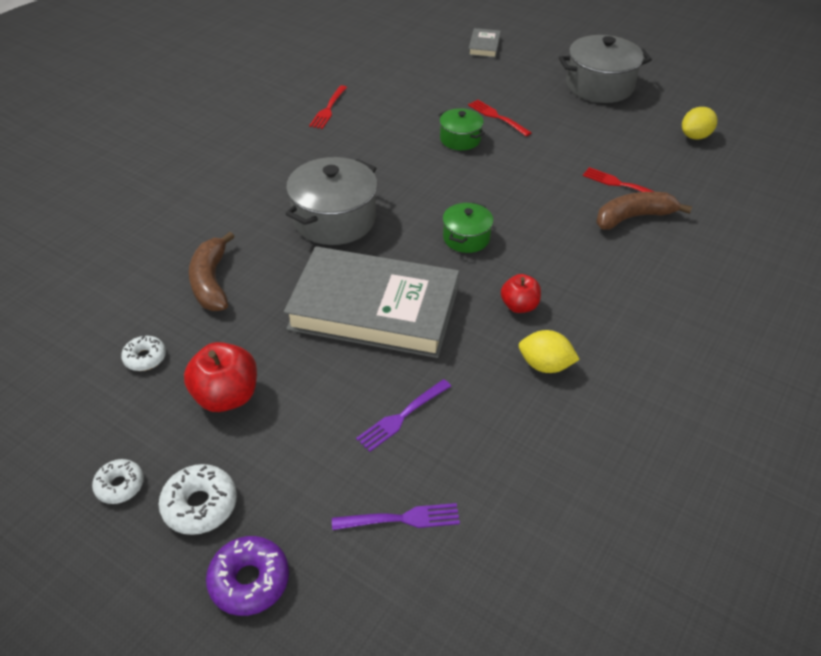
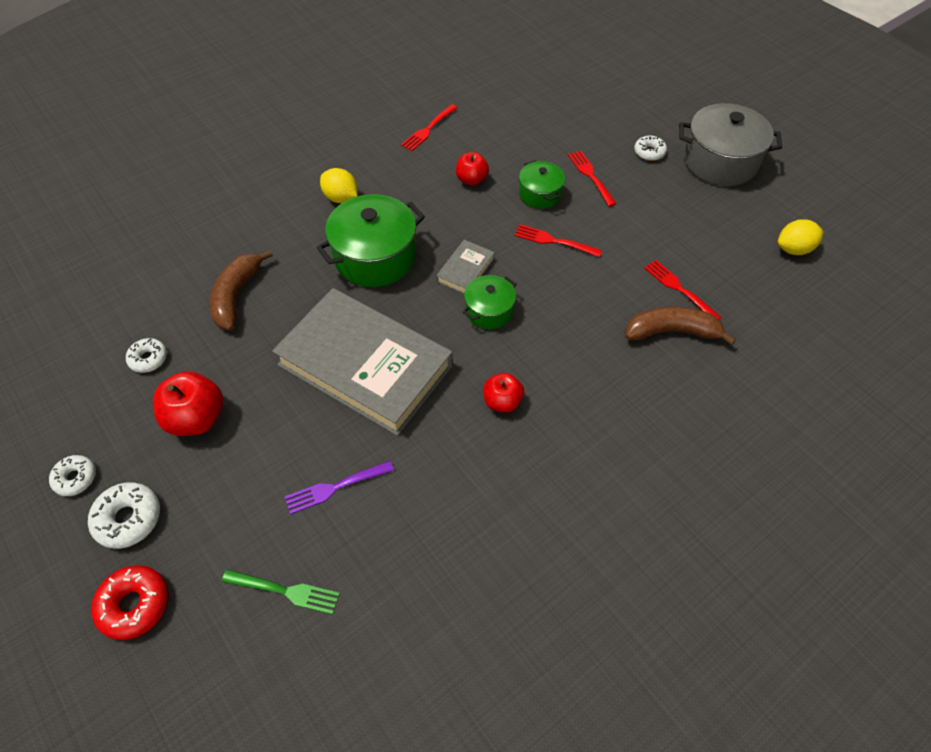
camera: 20 degrees right, 10 degrees up
(249, 581) = (134, 605): purple donut -> red donut
(334, 219) = (375, 257): grey pot -> green pot
(392, 140) = (471, 180): none -> red apple
(400, 519) = (284, 591): purple fork -> green fork
(484, 46) = (621, 85): grey book -> grey book (465, 270)
(494, 172) = (554, 241): none -> red fork
(537, 90) = (649, 152): none -> white donut
(545, 365) = (494, 475): yellow lemon -> yellow lemon (341, 198)

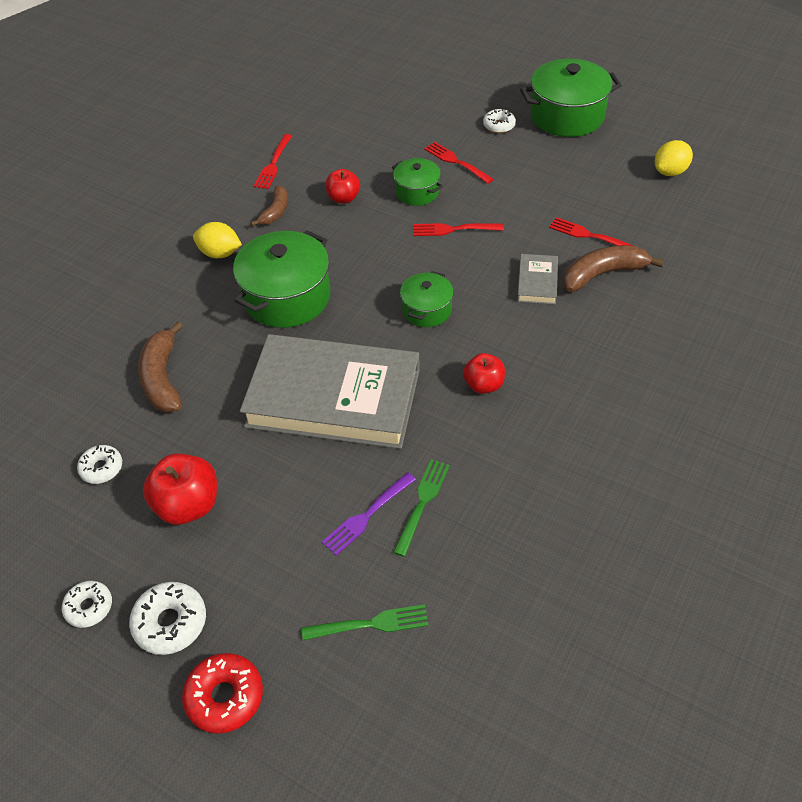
camera: 20 degrees left, 5 degrees down
(388, 495) = (422, 504): none -> green fork
(407, 174) = (275, 212): none -> brown banana
(465, 270) = (383, 281): grey book -> grey book (537, 282)
(720, 162) = (567, 116): grey pot -> green pot

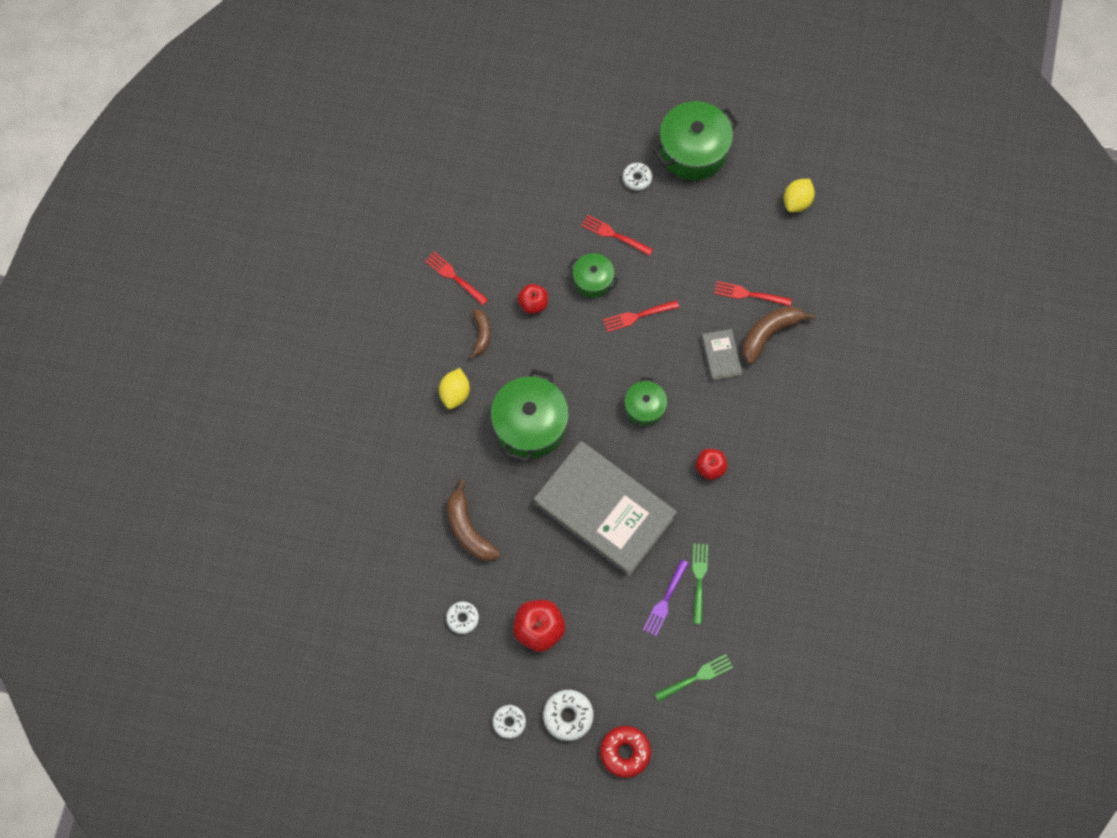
camera: 20 degrees left, 20 degrees up
(220, 253) = (455, 393): yellow lemon -> yellow lemon turned 75 degrees counterclockwise
(273, 163) = (455, 277): red fork -> red fork turned 135 degrees clockwise
(334, 397) = (604, 510): grey book -> grey book turned 45 degrees clockwise

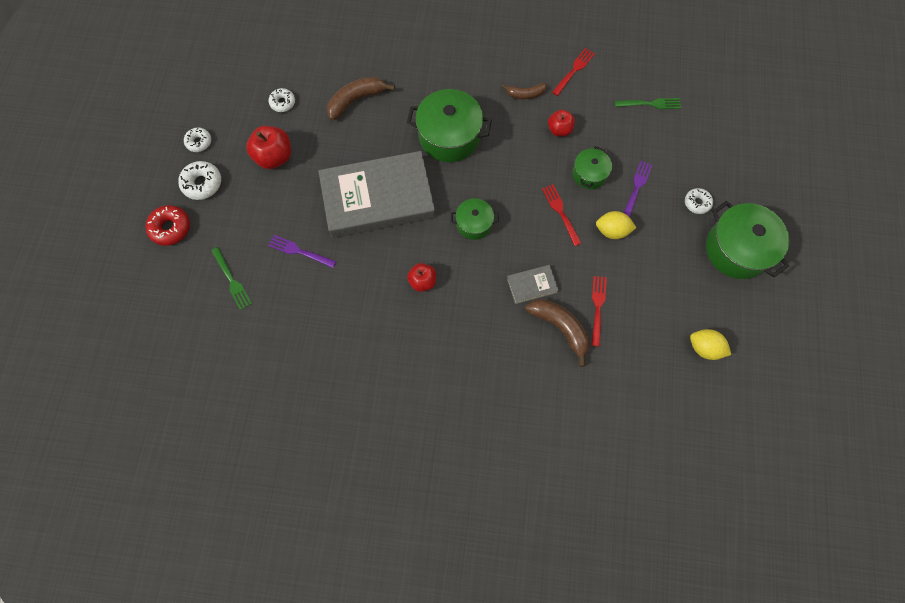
camera: 85 degrees right, 0 degrees up
(455, 393) = (471, 80): yellow lemon -> yellow lemon (612, 231)
(604, 510) = (378, 198): grey book -> grey book turned 45 degrees clockwise
(615, 235) = (636, 188): red fork -> purple fork
(699, 580) = (318, 278): green fork -> green fork (650, 104)

